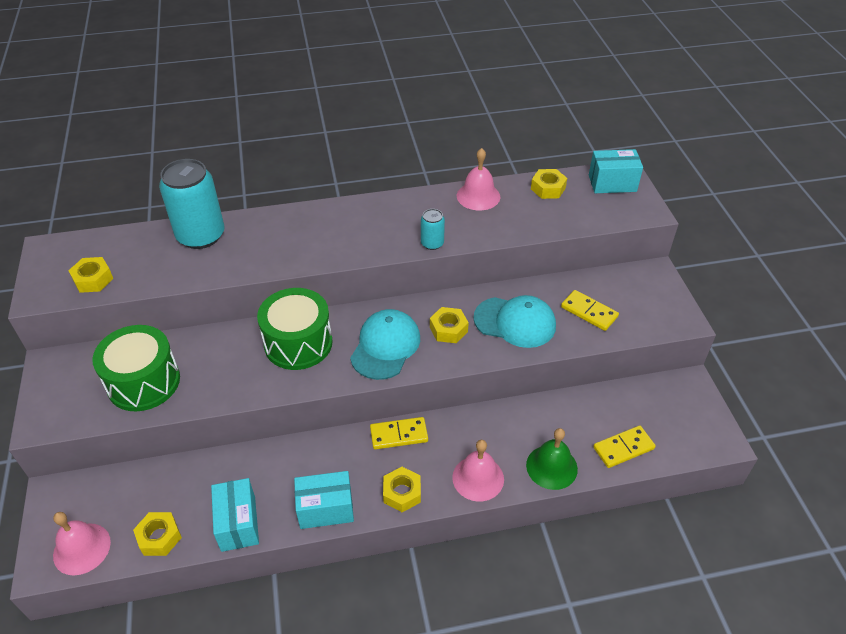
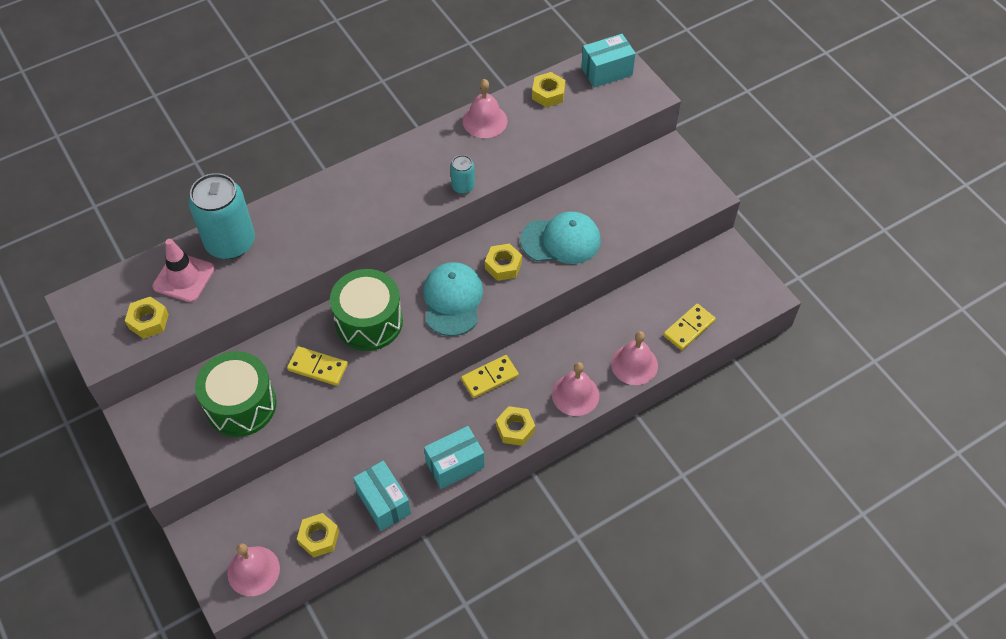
camera: 20 degrees left, 10 degrees up
(145, 253) = (184, 277): none -> pink traffic cone
(551, 467) = (634, 364): green bell -> pink bell
(589, 312) = (623, 210): yellow domino -> yellow domino (317, 367)

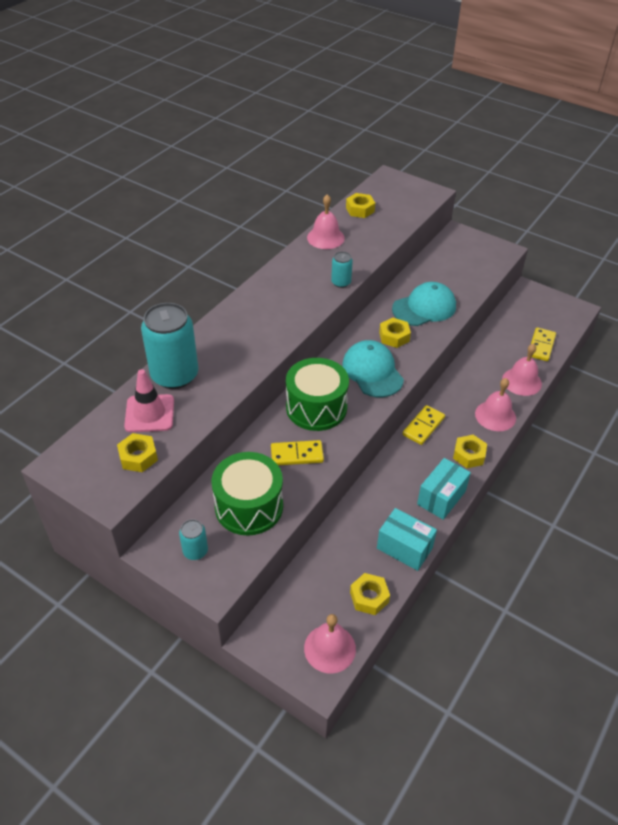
camera: 25 degrees left, 10 degrees down
(168, 431) = (195, 551): none -> turquoise can
(606, 71) = (391, 186): turquoise box -> none

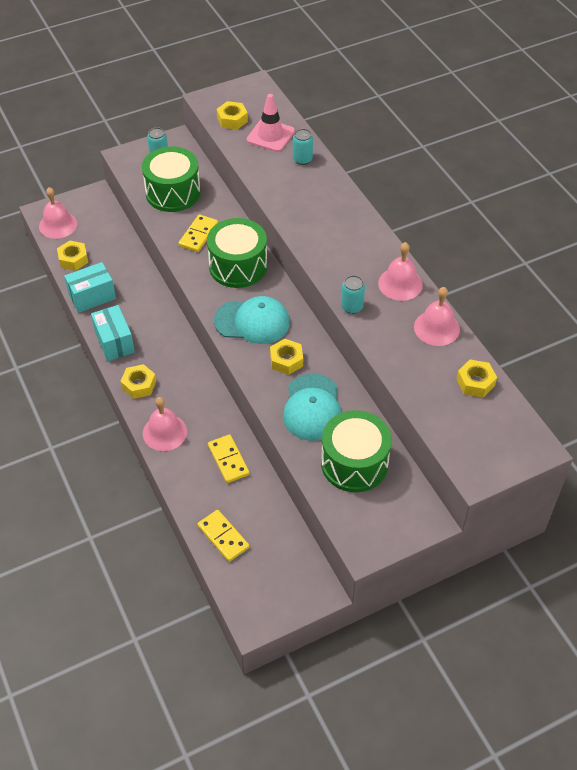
camera: 120 degrees right, 5 degrees up
(174, 375) = (302, 159): turquoise can -> turquoise can, size x0.47
(423, 426) = (193, 370): yellow domino -> yellow domino (228, 460)
(449, 273) = (354, 463): none -> green drum
(522, 381) = (189, 483): pink bell -> pink bell (400, 284)

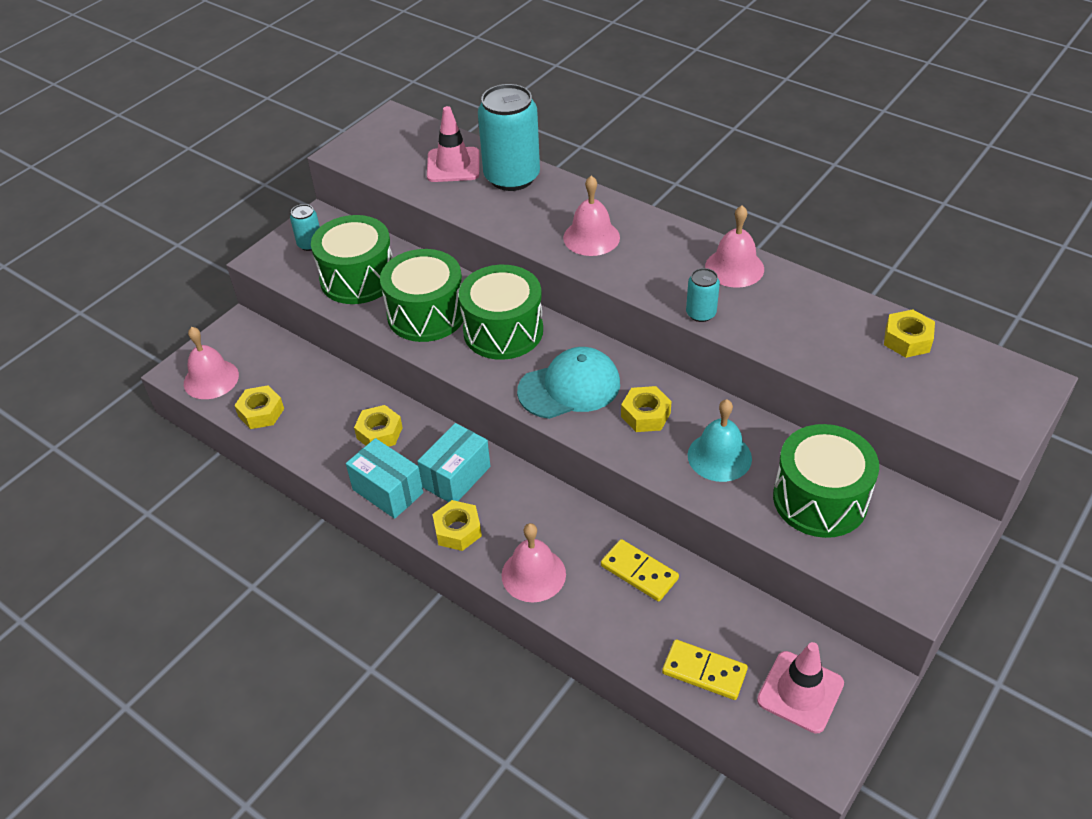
camera: 25 degrees left, 5 degrees down
(92, 297) = (318, 448): turquoise box -> turquoise box (456, 477)
(198, 235) = (426, 314): yellow domino -> green drum
(232, 120) = (392, 164): yellow nut -> yellow nut (379, 433)
(271, 576) = (800, 692): none -> pink traffic cone
(302, 159) = (512, 177): turquoise can -> turquoise can, size x2.13
(312, 408) = (719, 456): turquoise cap -> turquoise bell
(436, 328) = (815, 299): pink bell -> pink bell (591, 237)

